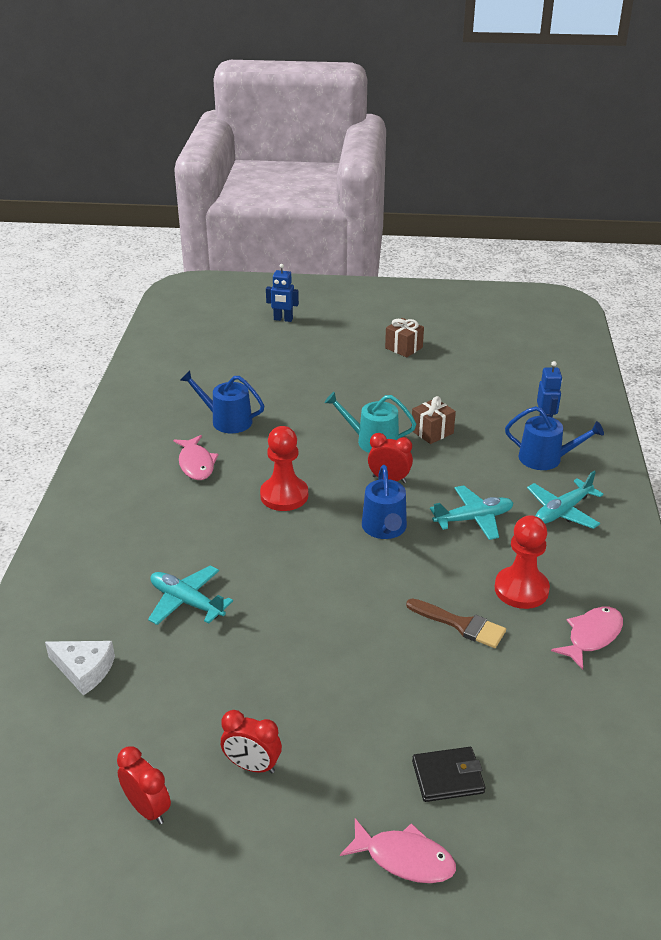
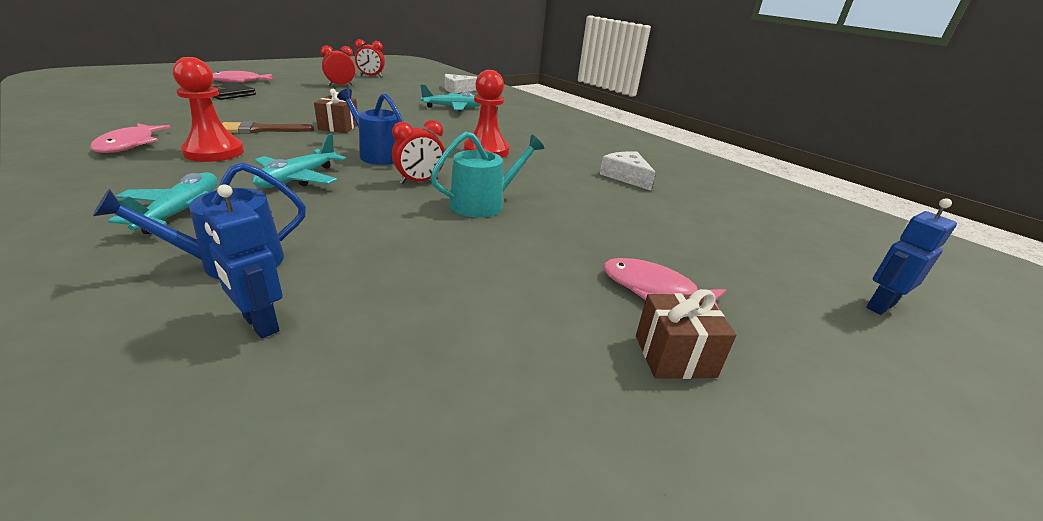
camera: 130 degrees right, 5 degrees down
(196, 464) = (578, 149): pink fish -> pink fish (654, 289)
(227, 420) = (626, 176): blue watering can -> white cheese
(432, 432) = (433, 236): brown gift -> brown gift (338, 127)

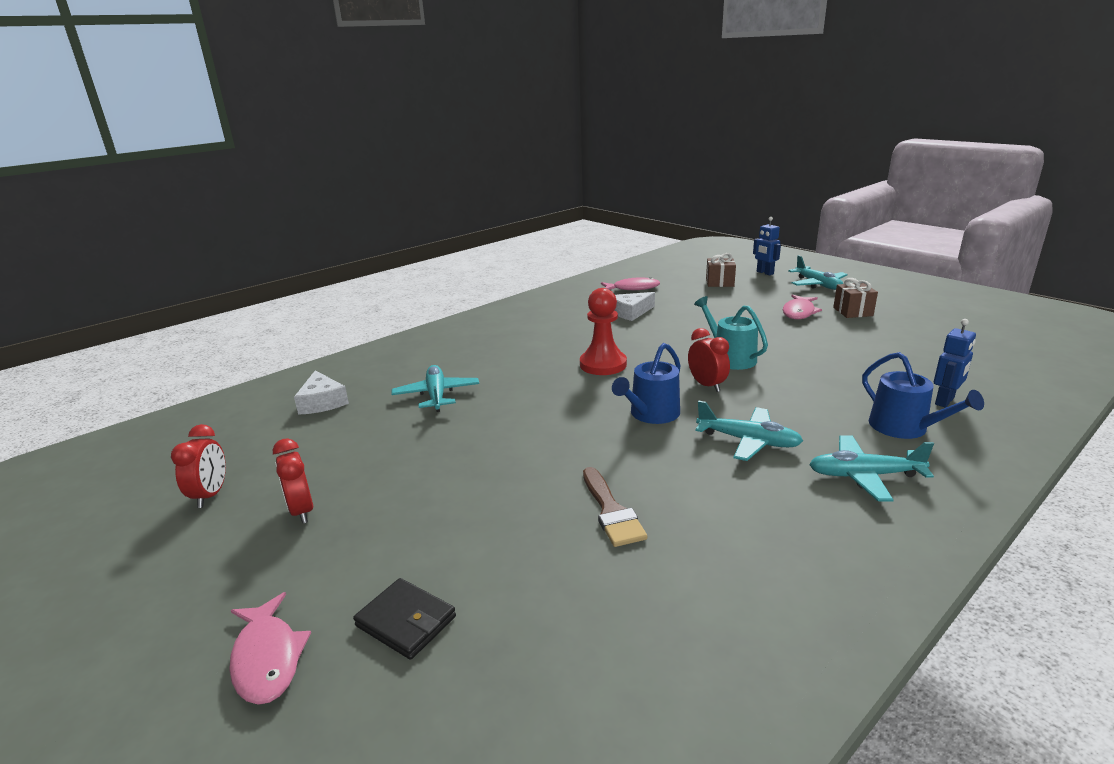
camera: 85 degrees left, 5 degrees down
(129, 144) = (741, 599): pink fish -> pink fish (633, 288)
(214, 152) = (717, 516): red pawn -> none
(338, 127) = (566, 457): brown gift -> brown gift (719, 283)
(844, 358) = (818, 285): none -> turquoise plane

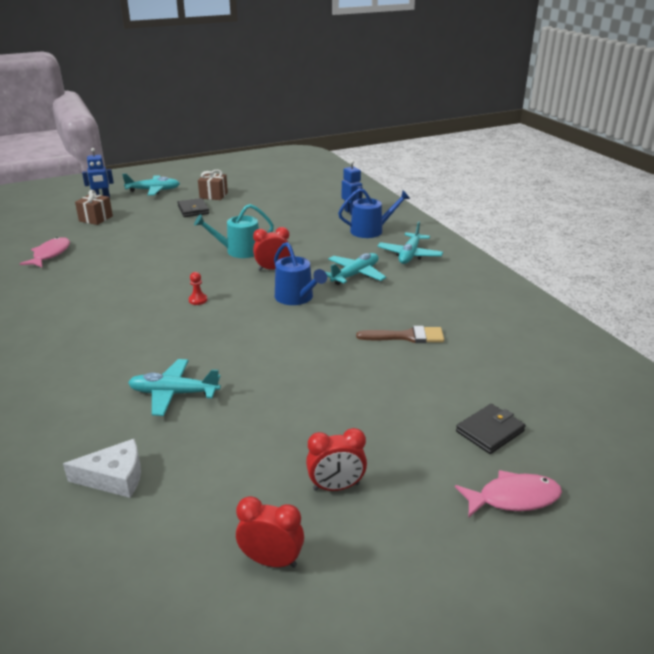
camera: 75 degrees left, 5 degrees up
(603, 364) = (198, 300): red pawn -> red pawn, size x0.43
(631, 312) = (106, 267): white cheese -> none
(799, 312) = (193, 210): pink fish -> black wallet

